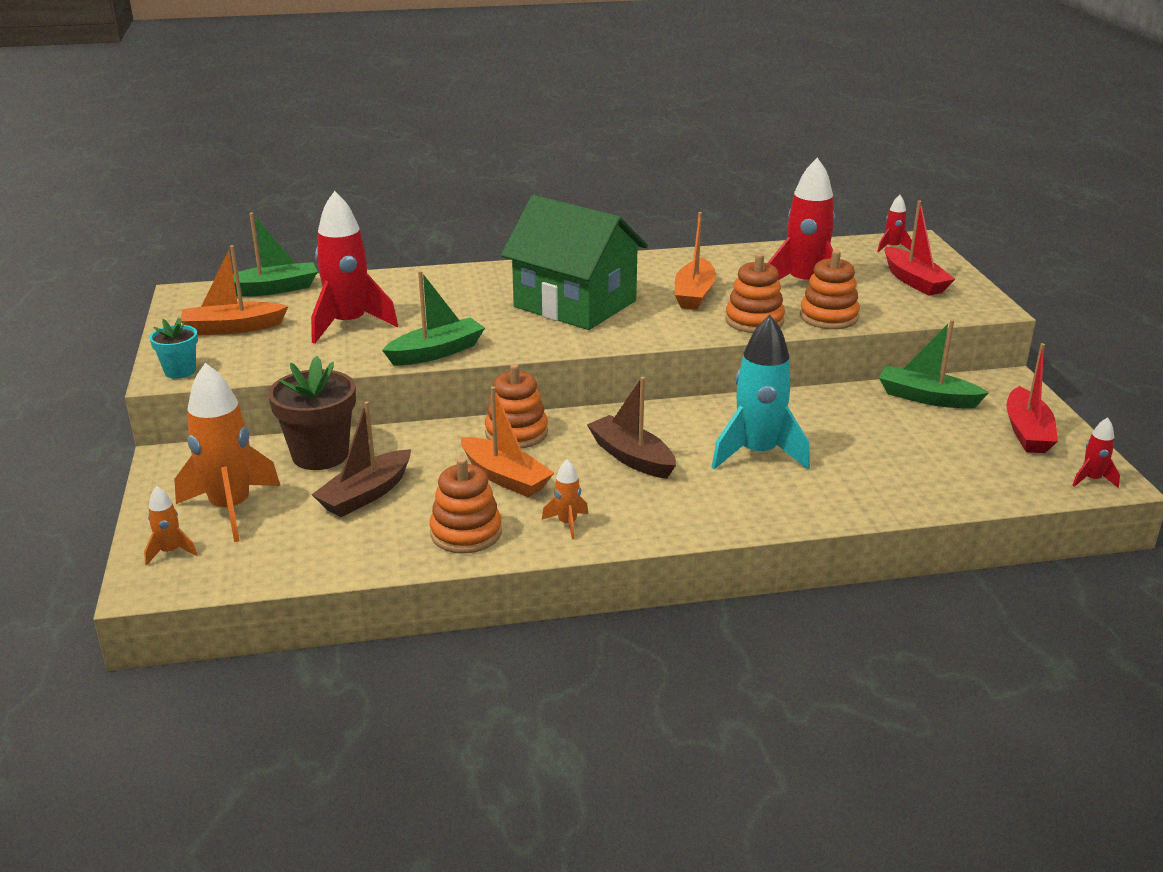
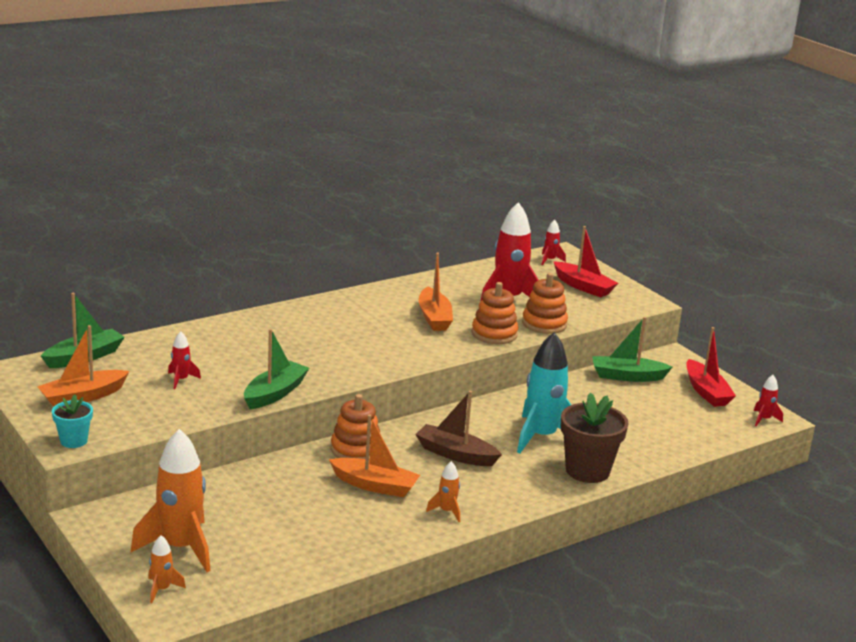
camera: 25 degrees left, 5 degrees down
(320, 455) = (215, 493): brown flower pot -> brown flower pot (587, 471)
(349, 324) = (181, 380): red rocket -> red rocket, size x0.46
(366, 495) = (279, 517): brown boat -> none
(466, 533) = (379, 532): orange stacking toy -> none
(575, 304) = (350, 337): green house -> none

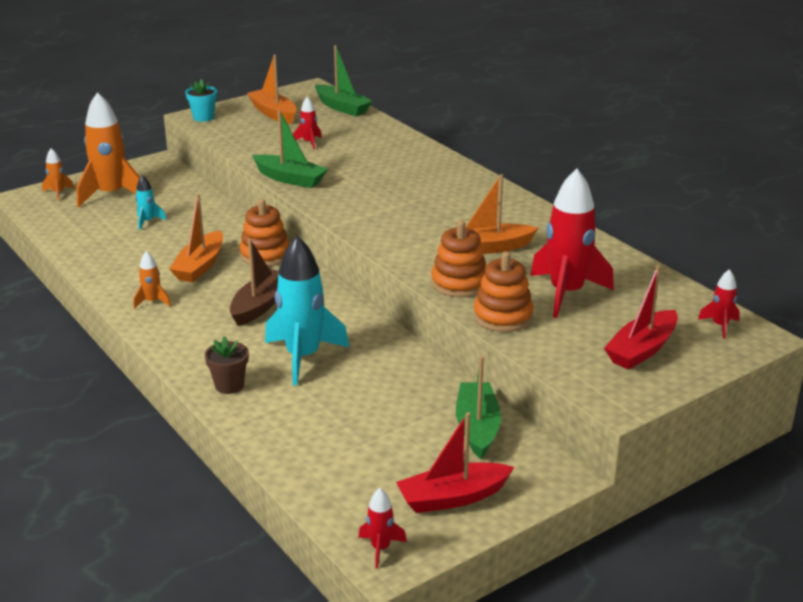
camera: 90 degrees right, 5 degrees up
(263, 519) = (148, 222): none -> turquoise rocket
(587, 471) = (229, 385): brown flower pot -> brown flower pot, size x0.56

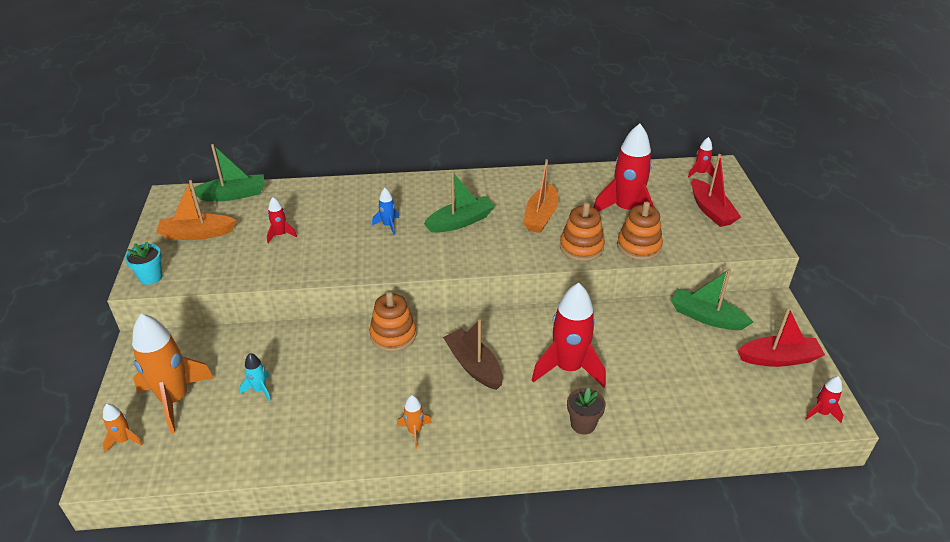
camera: 60 degrees left, 10 degrees up
(200, 266) = (377, 381): orange boat -> none
(290, 179) = (339, 268): green boat -> green boat (460, 222)
(303, 357) = (568, 368): turquoise rocket -> red rocket
(377, 180) = (388, 225): none -> blue rocket
(452, 498) = (778, 358): red boat -> red boat turned 105 degrees counterclockwise

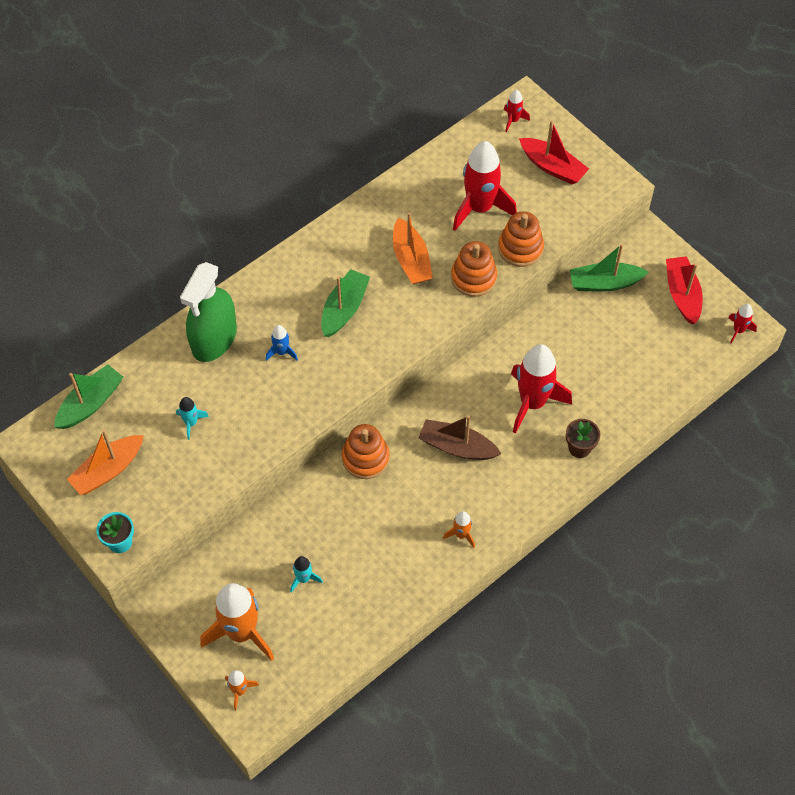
camera: 35 degrees left, 20 degrees up
(280, 235) = (191, 423): red rocket -> turquoise rocket
(351, 198) = (214, 338): none -> green spray bottle
(778, 358) = (682, 294): red boat -> red boat turned 60 degrees counterclockwise

